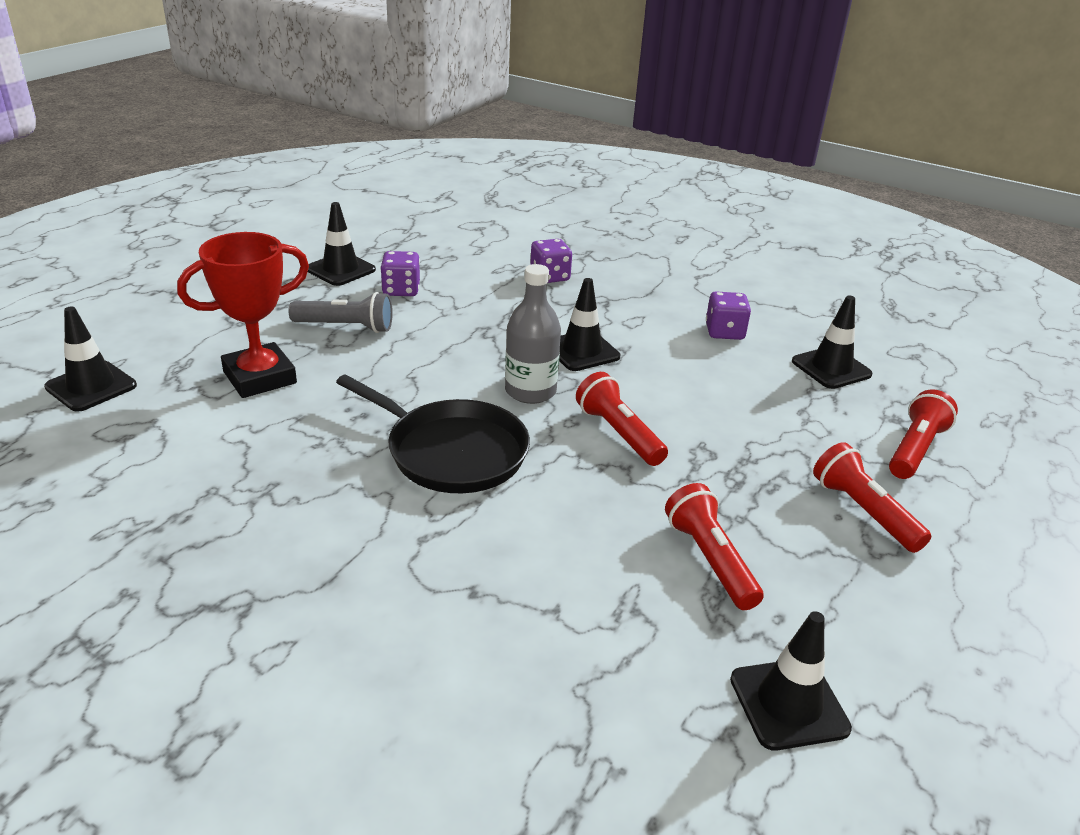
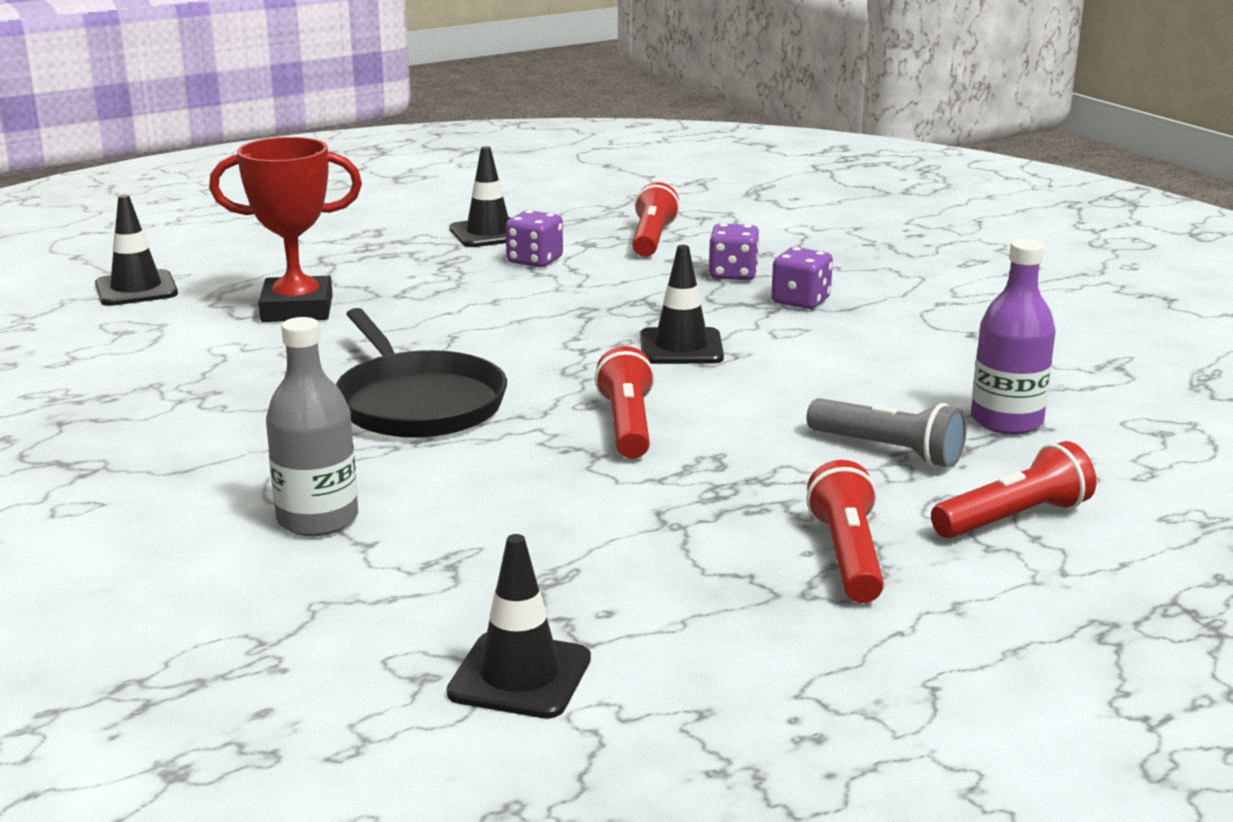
camera: 30 degrees right, 10 degrees down
(346, 327) = (434, 283): grey flashlight -> grey flashlight (888, 451)
(530, 391) = (571, 371): grey bottle -> grey bottle (317, 519)
(710, 559) = (590, 548): red flashlight -> red flashlight (652, 239)
(724, 332) = (899, 361): purple dice -> purple dice (800, 301)
(831, 368) = (1006, 421): black traffic cone -> purple bottle

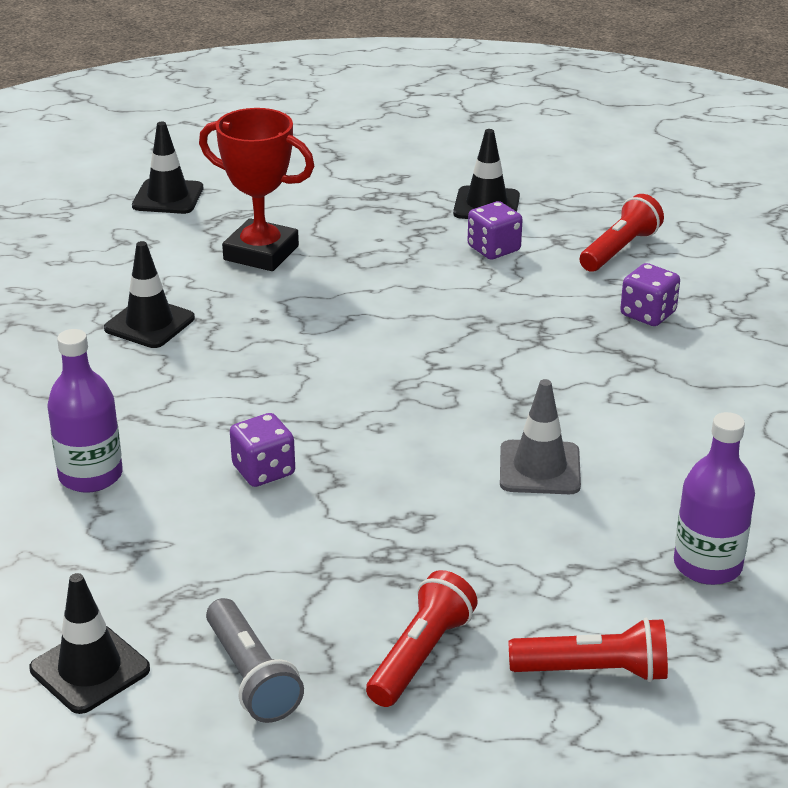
camera: 30 degrees right, 10 degrees up
(317, 519) = (90, 475): grey bottle -> purple bottle
(418, 403) = (258, 383): black pan -> none
(627, 425) = (389, 460): red flashlight -> none
(681, 347) = (515, 388): black traffic cone -> black traffic cone (149, 323)
(777, 395) = (539, 468): none -> grey traffic cone
(800, 301) = (674, 365): purple dice -> purple dice (263, 470)
(888, 451) = (568, 561): grey flashlight -> grey flashlight (251, 677)

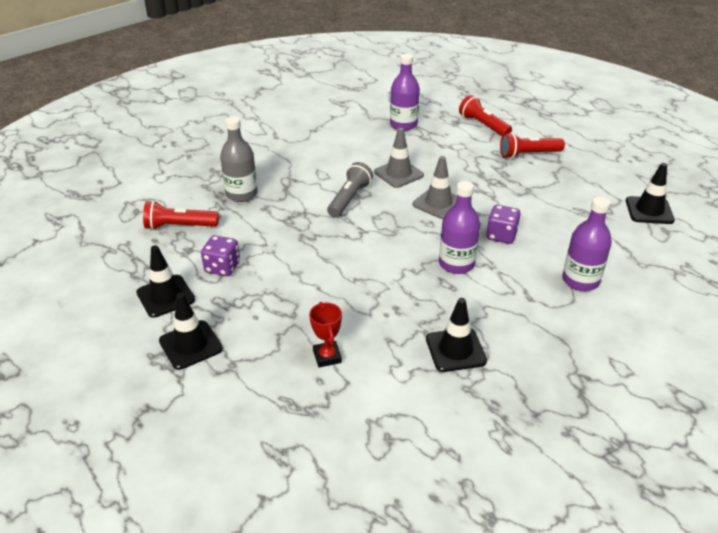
camera: 130 degrees left, 5 degrees up
(168, 197) = (302, 464): black traffic cone -> black traffic cone (190, 345)
(251, 677) = (592, 178): grey flashlight -> grey flashlight (349, 199)
(261, 253) = (327, 356): red trophy -> red trophy, size x0.53
(267, 400) = (456, 264): none -> purple bottle
(411, 461) = (438, 203): none -> grey traffic cone
(648, 314) = (241, 194): purple dice -> grey bottle

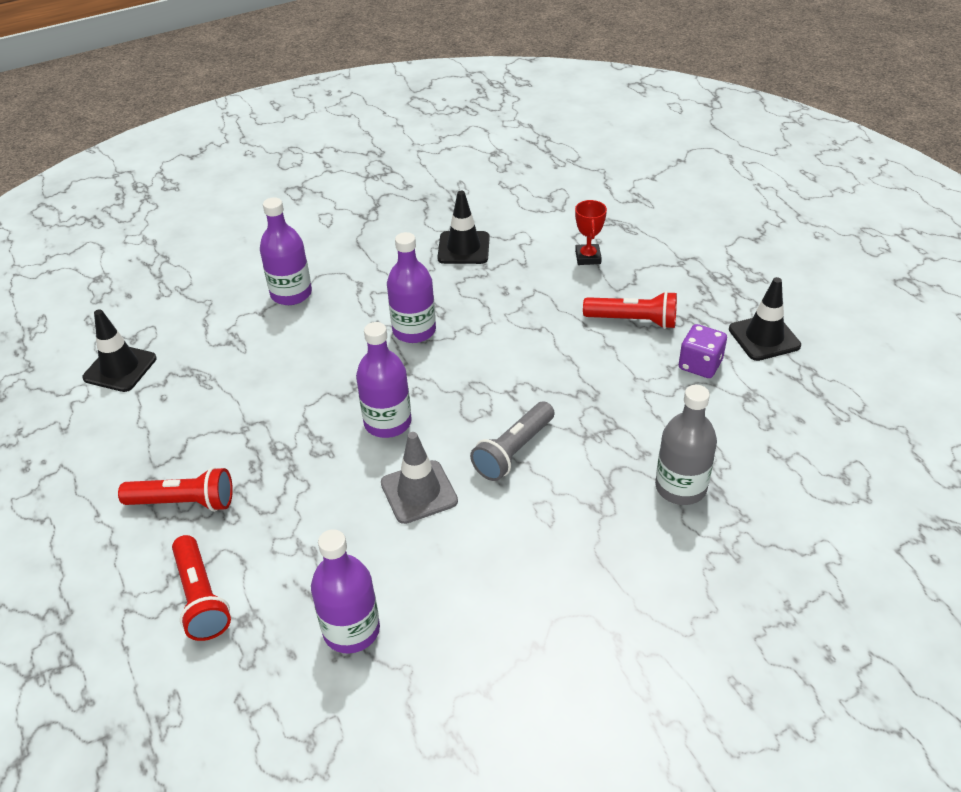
camera: 165 degrees left, 5 degrees up
(179, 226) = (769, 437): red flashlight -> red flashlight (633, 321)
(190, 345) = (725, 284): black traffic cone -> none
(438, 203) = (387, 422): grey traffic cone -> purple bottle
(501, 235) = (336, 360): purple dice -> none

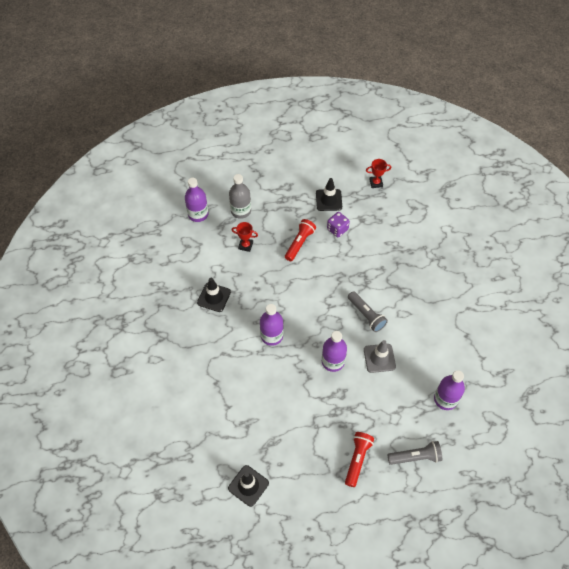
camera: 75 degrees left, 15 degrees up
(201, 598) = (415, 457): red flashlight -> grey flashlight
(291, 294) = (218, 389): purple bottle -> purple bottle (198, 214)
(680, 487) = (404, 262): grey bottle -> grey bottle (241, 211)
(864, 399) = (376, 183): none -> red trophy

